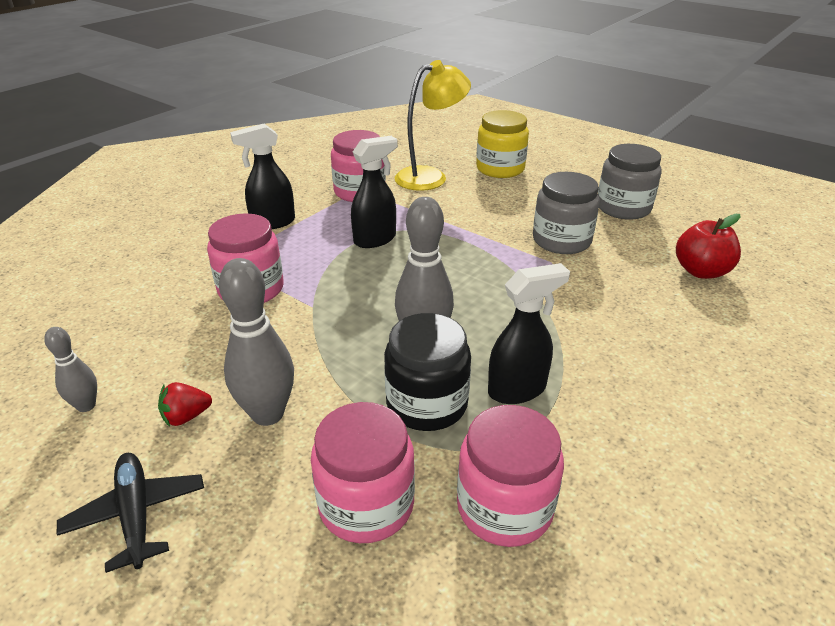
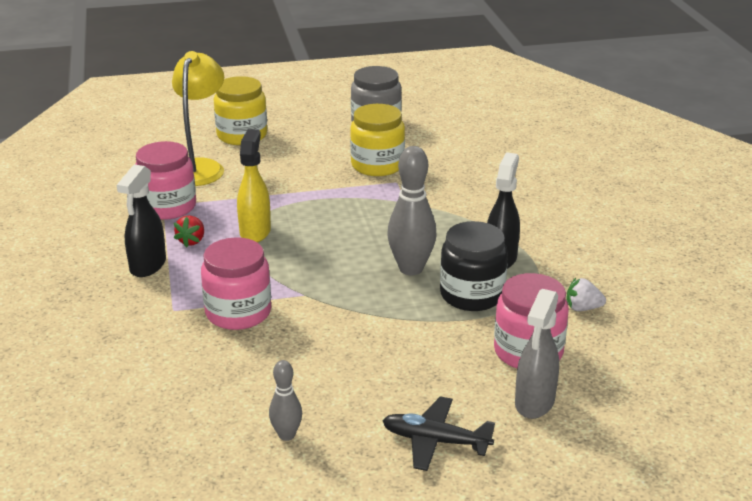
camera: 50 degrees left, 5 degrees down
(186, 417) = (361, 392): red strawberry -> red strawberry (192, 241)
(268, 414) = (403, 358): grey bowling pin -> none
(268, 565) = (534, 403): none -> grey spray bottle
(375, 239) = (255, 232): black spray bottle -> yellow spray bottle
(504, 507) = (582, 308): pink jar -> white strawberry
(561, 240) = (377, 165): grey jar -> yellow jar
(701, 271) = (481, 142): red apple -> none

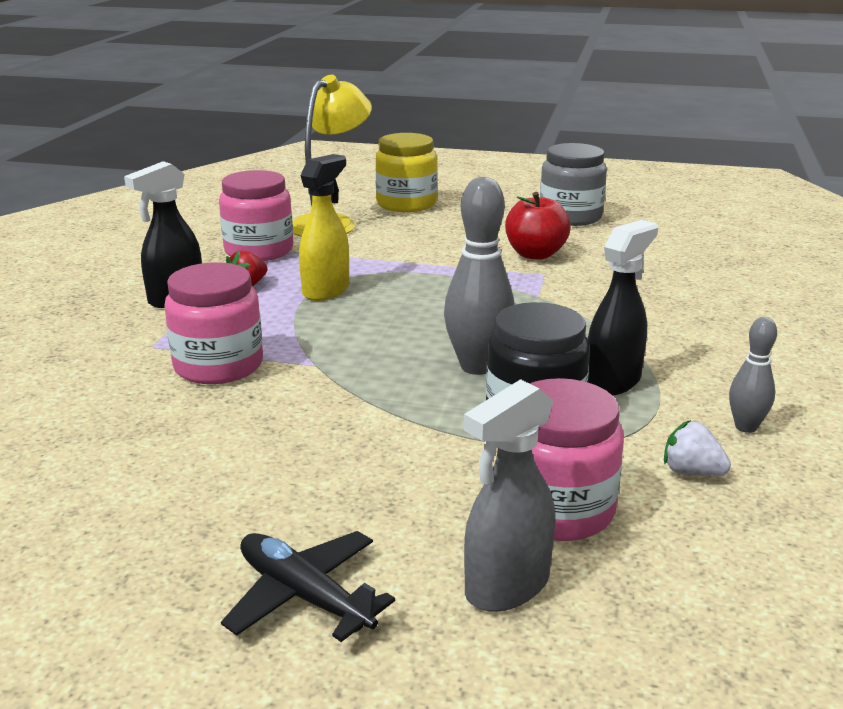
camera: 25 degrees right, 5 degrees down
(286, 435) = (118, 523): grey bowling pin -> grey bowling pin (746, 427)
(377, 165) = (535, 254): yellow jar -> red apple

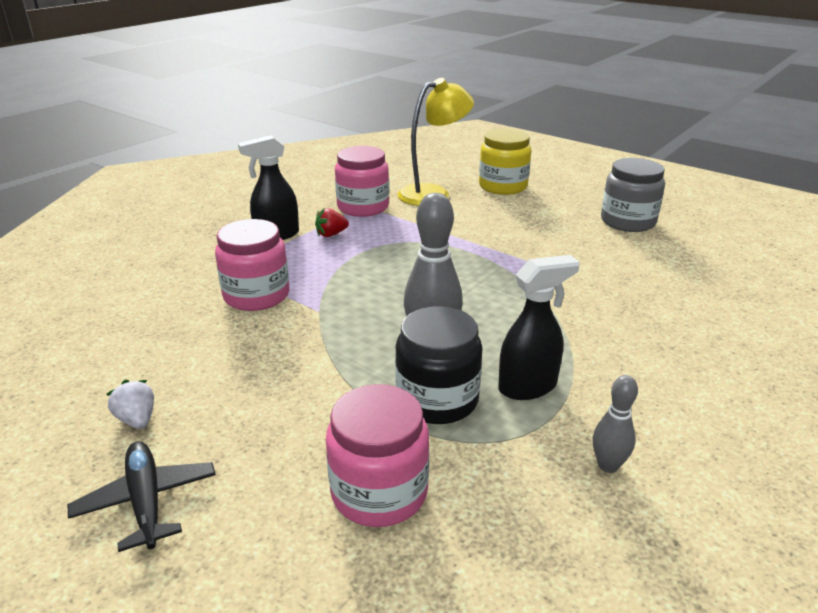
camera: 25 degrees right, 5 degrees up
(326, 290) = (380, 250): yellow spray bottle -> none
(506, 587) = (281, 547): grey spray bottle -> none
(535, 254) = (567, 251): red apple -> none
(691, 472) = (519, 495): white strawberry -> white strawberry (137, 419)

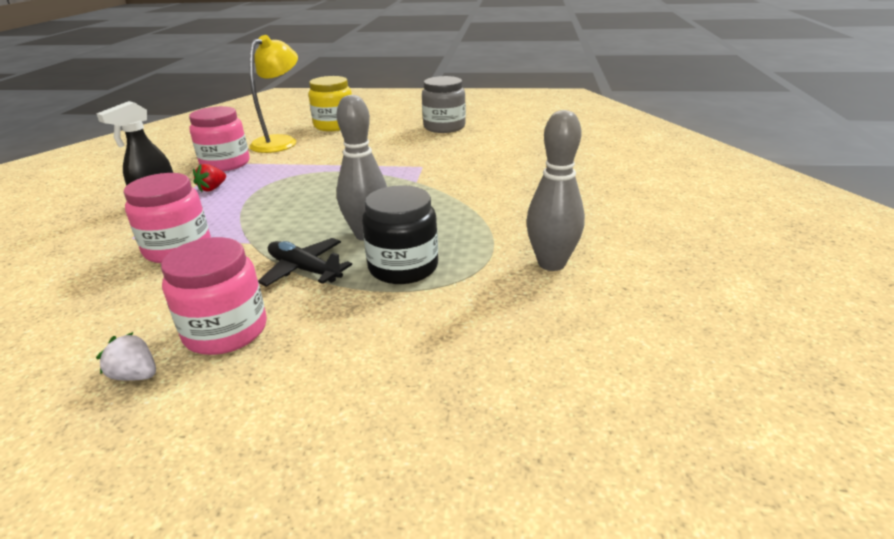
camera: 30 degrees left, 0 degrees up
(146, 501) = (205, 428): black plane -> black plane (304, 270)
(379, 492) = (411, 338): pink jar -> pink jar (226, 331)
(528, 387) = (461, 238): black spray bottle -> none
(608, 465) = (551, 263): grey bowling pin -> grey bowling pin, size x1.81

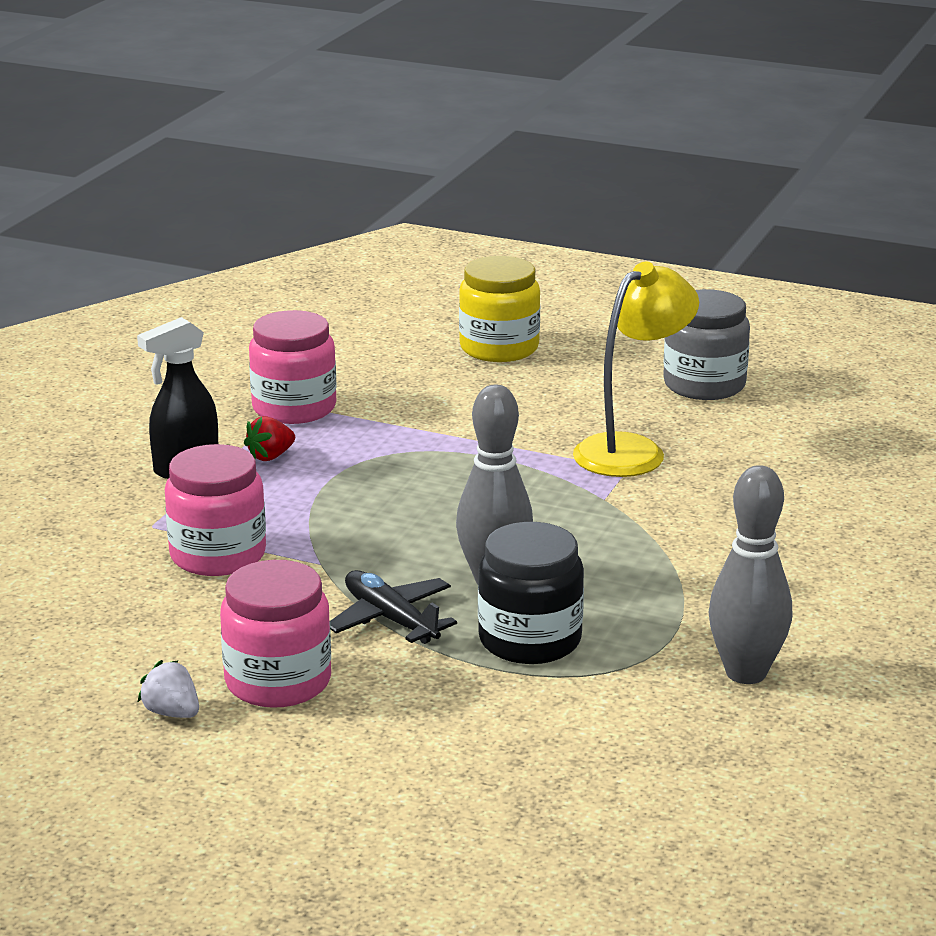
camera: 15 degrees right, 5 degrees down
(280, 141) = (394, 372): yellow lamp -> yellow lamp (632, 450)

